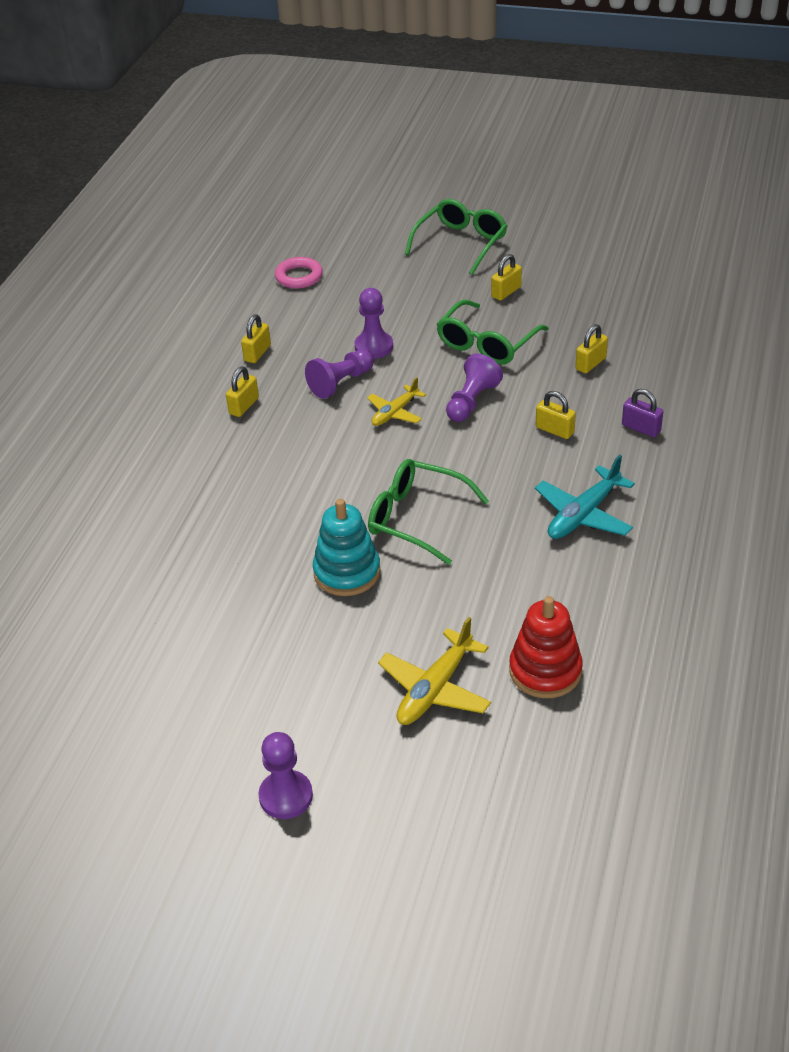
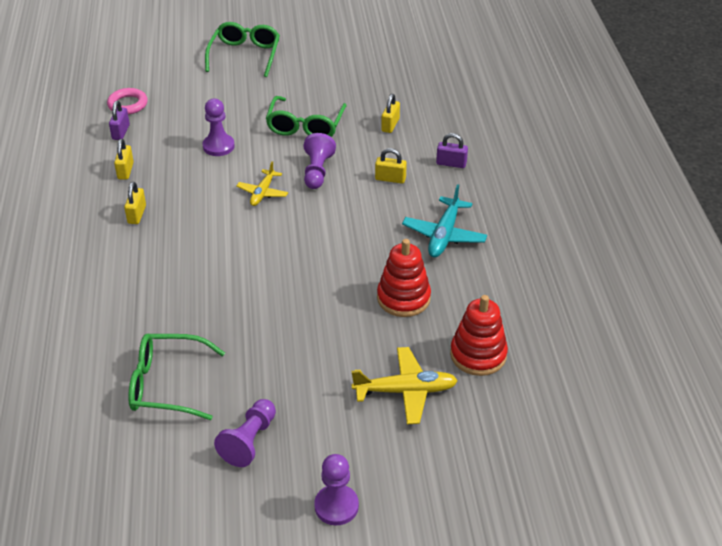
camera: 25 degrees left, 0 degrees up
(275, 307) = (121, 132): none -> purple padlock
(341, 383) = (207, 179): purple pawn -> purple pawn (249, 441)
(347, 572) = (291, 322): turquoise stacking toy -> none
(416, 518) = (322, 268): green glasses -> green glasses (167, 384)
(435, 689) = (405, 391): yellow plane -> yellow plane turned 105 degrees counterclockwise
(492, 578) = (403, 298): none -> red stacking toy
(506, 292) = (299, 85): yellow padlock -> none

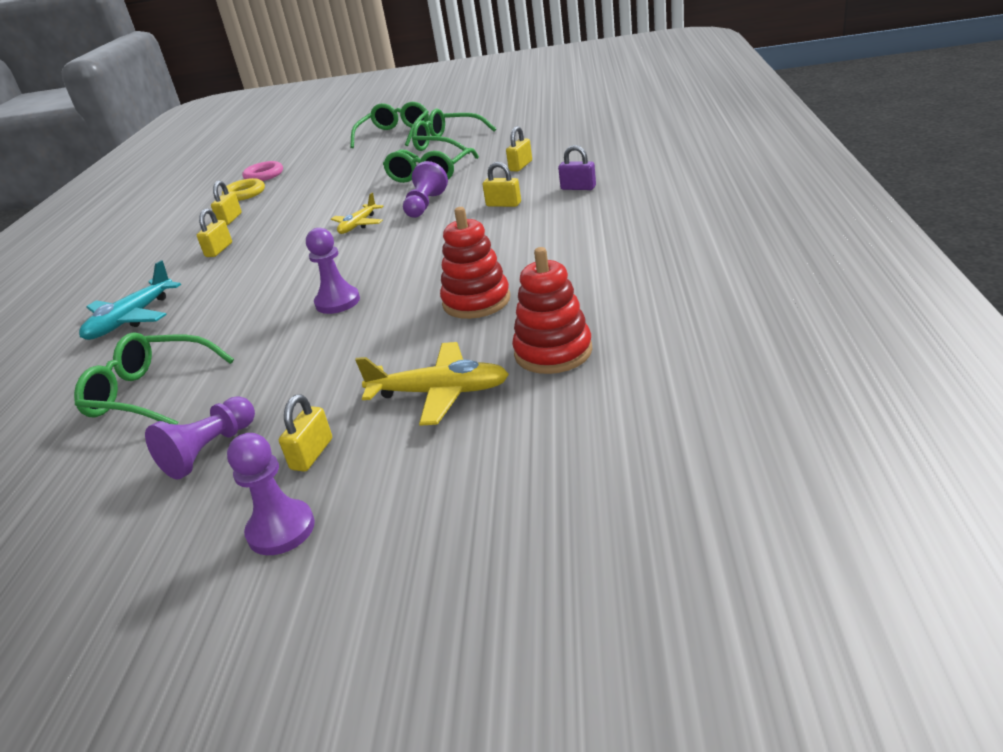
camera: 15 degrees right, 10 degrees down
(121, 132) = (244, 194): purple padlock -> yellow ring
(218, 146) = (333, 195): purple pawn -> purple pawn (337, 302)
(306, 78) = (447, 143): none -> green glasses
(331, 445) = (312, 454): none -> yellow padlock
(444, 235) = (548, 244): turquoise plane -> turquoise plane (131, 319)

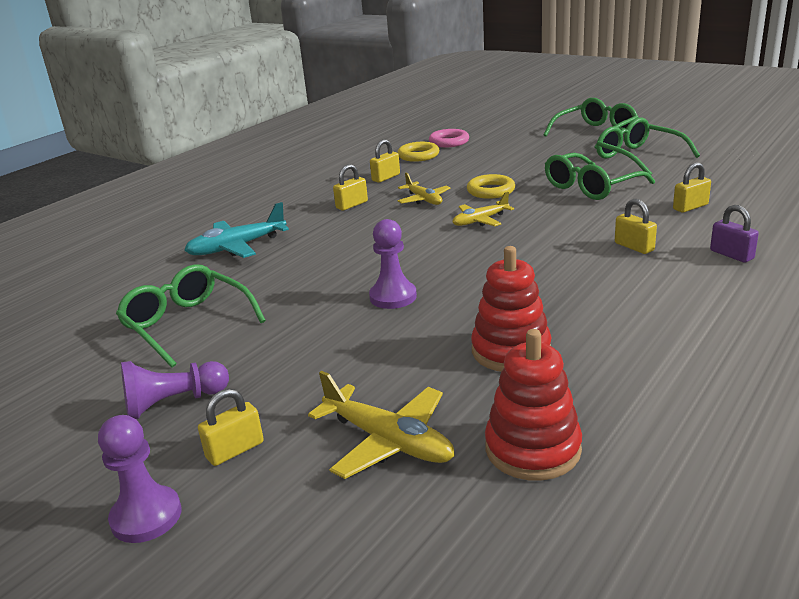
camera: 30 degrees right, 5 degrees down
(288, 225) = (424, 200): none -> yellow plane
(345, 201) = (491, 191): none -> yellow ring
(425, 205) = (557, 220): purple pawn -> none

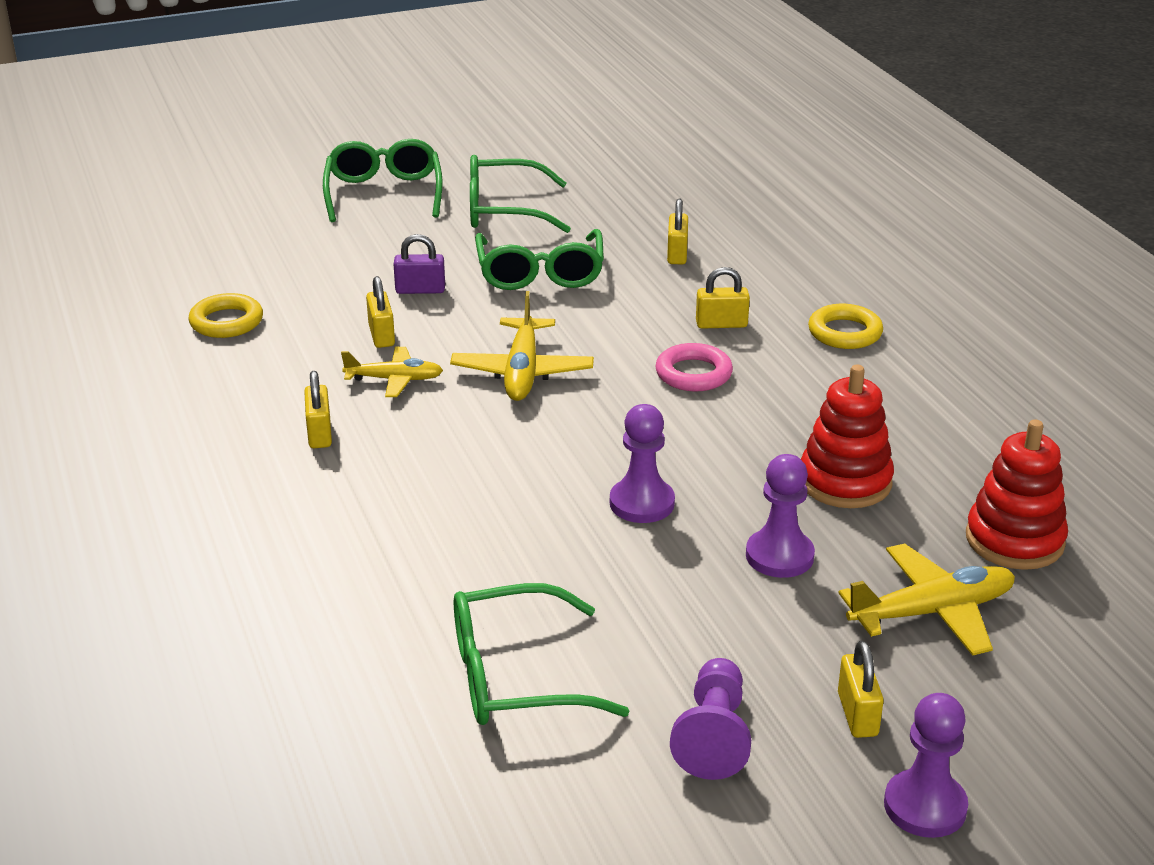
camera: 60 degrees left, 5 degrees up
(237, 247) = (318, 569): turquoise plane -> none
(386, 177) = (265, 375): yellow padlock -> yellow padlock (381, 335)
(389, 358) = (779, 556): none -> purple pawn
(449, 142) = (218, 282): pink ring -> pink ring (693, 374)
(480, 221) = (522, 372): yellow plane -> yellow plane, size x1.53
(491, 191) = (445, 329): yellow ring -> yellow ring (845, 333)
(731, 255) = (805, 291): purple padlock -> purple padlock (420, 290)

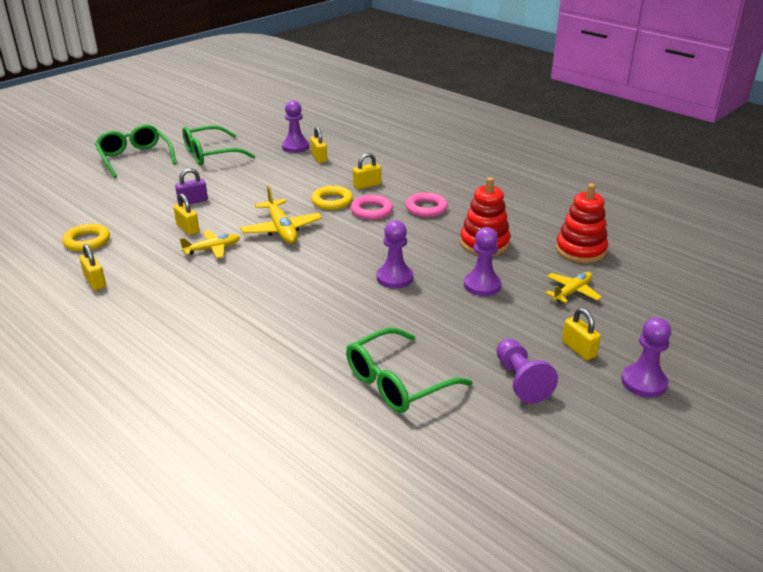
camera: 25 degrees left, 0 degrees up
(319, 434) = (189, 287): yellow padlock -> yellow padlock (95, 282)
(540, 273) = (254, 180): green glasses -> none
(652, 225) = (295, 147): none -> purple pawn
(792, 391) = (426, 208): none -> pink ring
(845, 333) = (429, 177): yellow ring -> yellow ring (332, 201)
(932, 612) = (572, 292): yellow plane -> yellow plane, size x0.65

